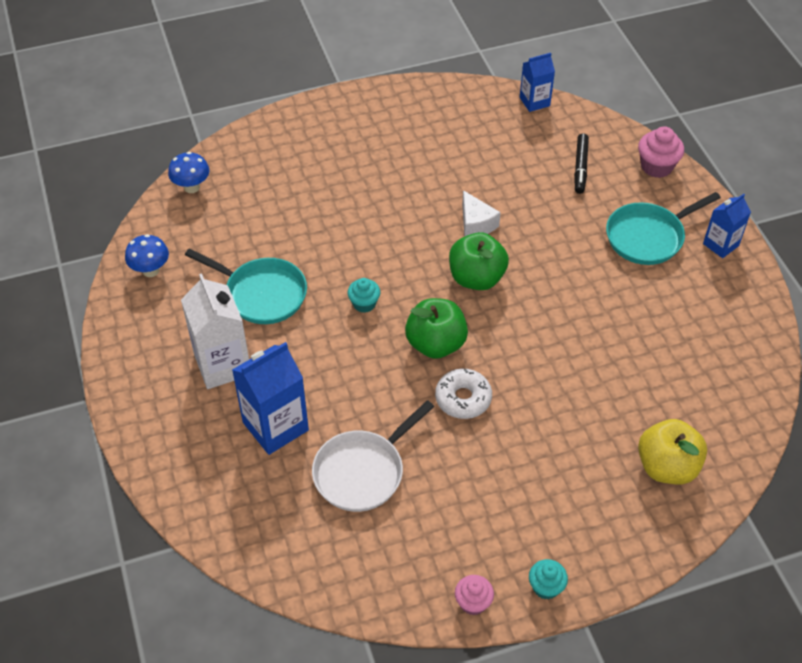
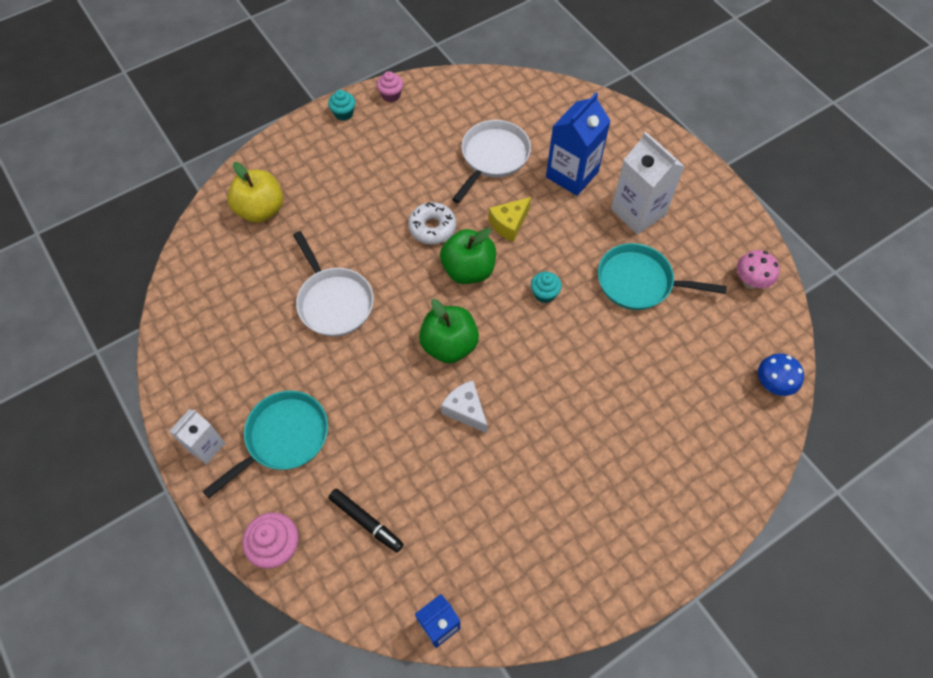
camera: 165 degrees right, 10 degrees up
(150, 270) = (750, 282): blue mushroom -> pink mushroom
(373, 383) = (509, 224): none -> yellow cheese
(580, 167) = (366, 522): black marker -> black marker turned 135 degrees clockwise
(588, 343) = (334, 302): none -> white pan
(720, 245) = (206, 446): blue carton -> white carton

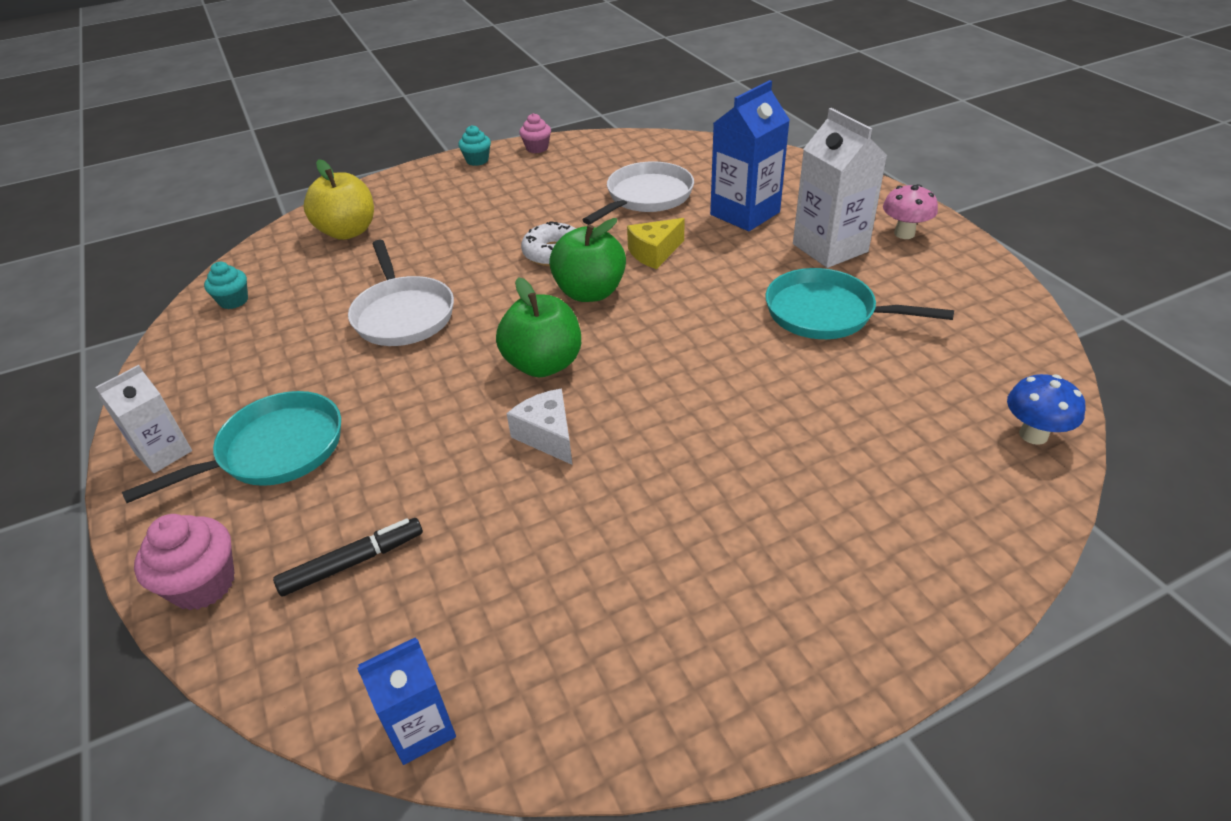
camera: 10 degrees right, 20 degrees down
(366, 522) = (353, 562): black marker -> black marker turned 75 degrees counterclockwise
(544, 294) = (689, 319): turquoise cupcake -> turquoise cupcake (233, 301)
(750, 282) = (992, 319): pink mushroom -> pink mushroom (904, 233)

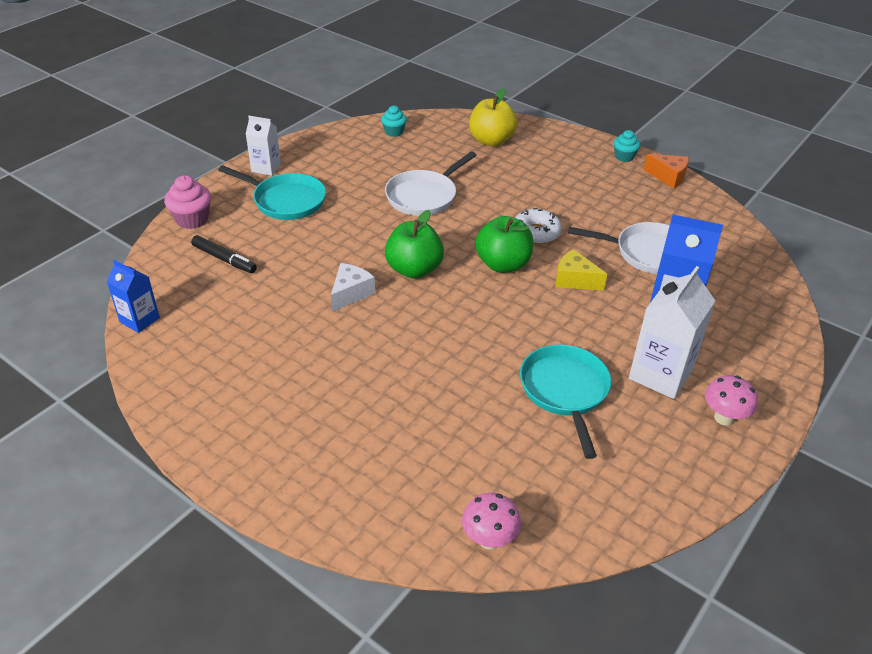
camera: 60 degrees right, 0 degrees up
(537, 148) = (668, 177): pink cupcake -> orange cheese
(1033, 435) = (489, 539): blue mushroom -> pink mushroom

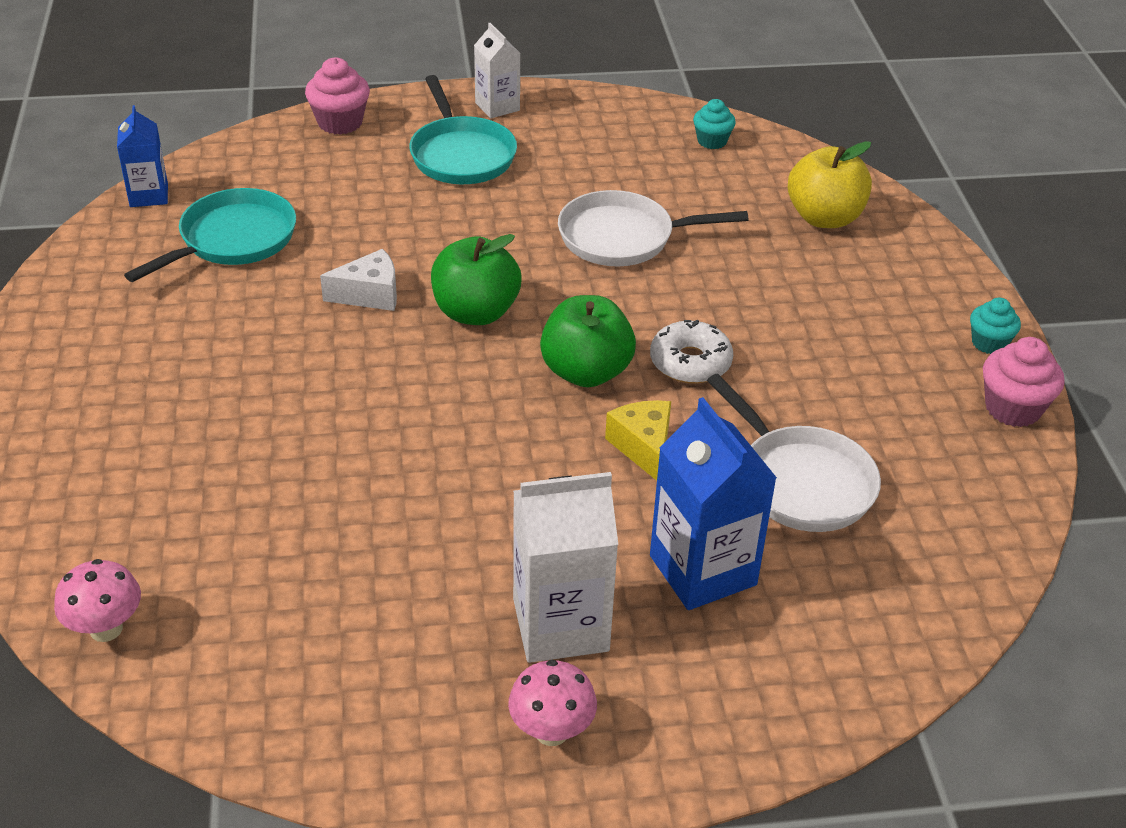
camera: 45 degrees right, 0 degrees up
(224, 259) = (307, 182): black marker -> none
(565, 391) = (419, 555): turquoise pan -> turquoise pan (233, 240)
(668, 177) = (1012, 408): orange cheese -> pink cupcake

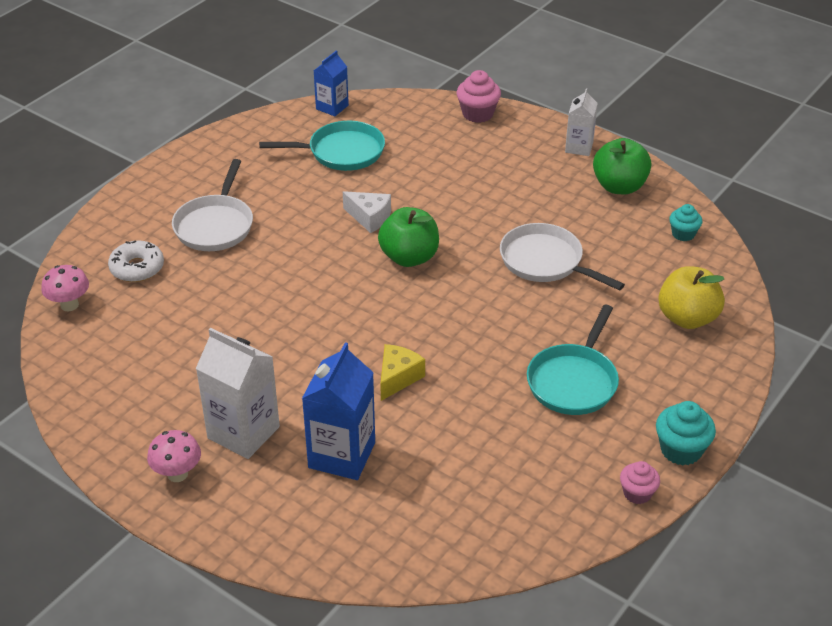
camera: 45 degrees right, 0 degrees up
(461, 155) = (519, 166): turquoise pan -> turquoise pan (574, 381)
(586, 372) = (422, 322): green apple -> green apple (619, 186)
(690, 362) = (485, 351): white donut -> white donut (137, 268)
(801, 482) = (453, 448): white pan -> white pan (215, 225)
(989, 343) = (681, 450): turquoise cupcake -> turquoise cupcake, size x1.52
(1012, 408) = (637, 493): pink cupcake -> pink cupcake, size x0.66

